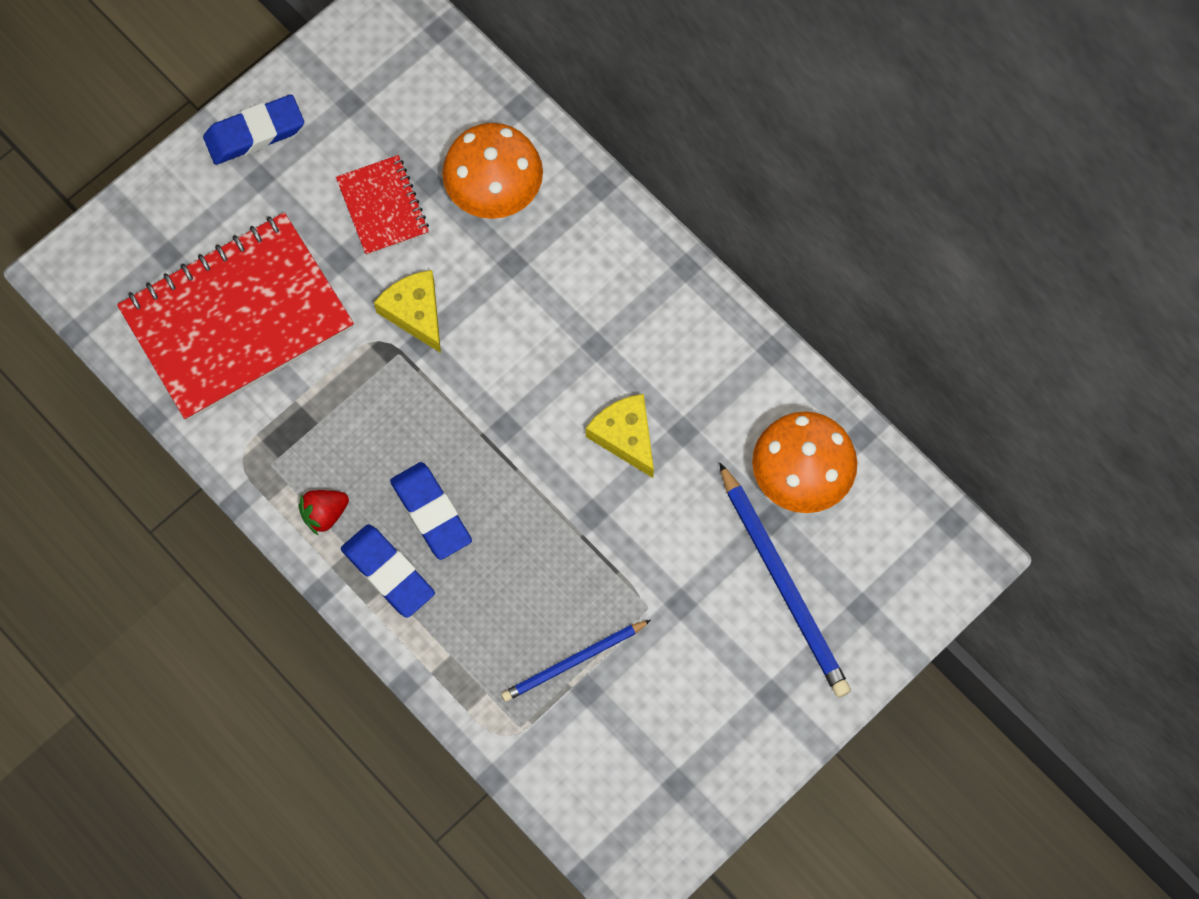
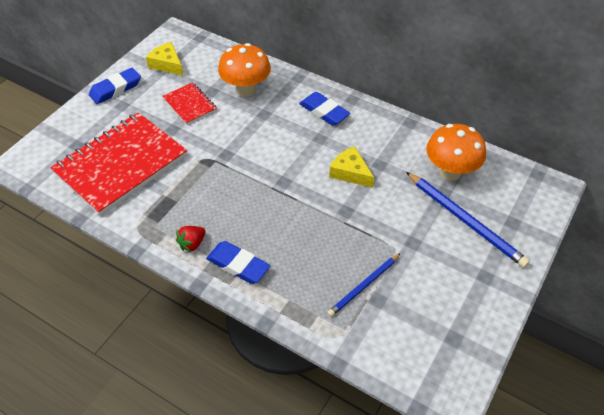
camera: 15 degrees left, 20 degrees down
(415, 313) = (219, 143): yellow cheese -> yellow cheese (167, 64)
(431, 513) = (255, 230): blue eraser -> blue eraser (324, 112)

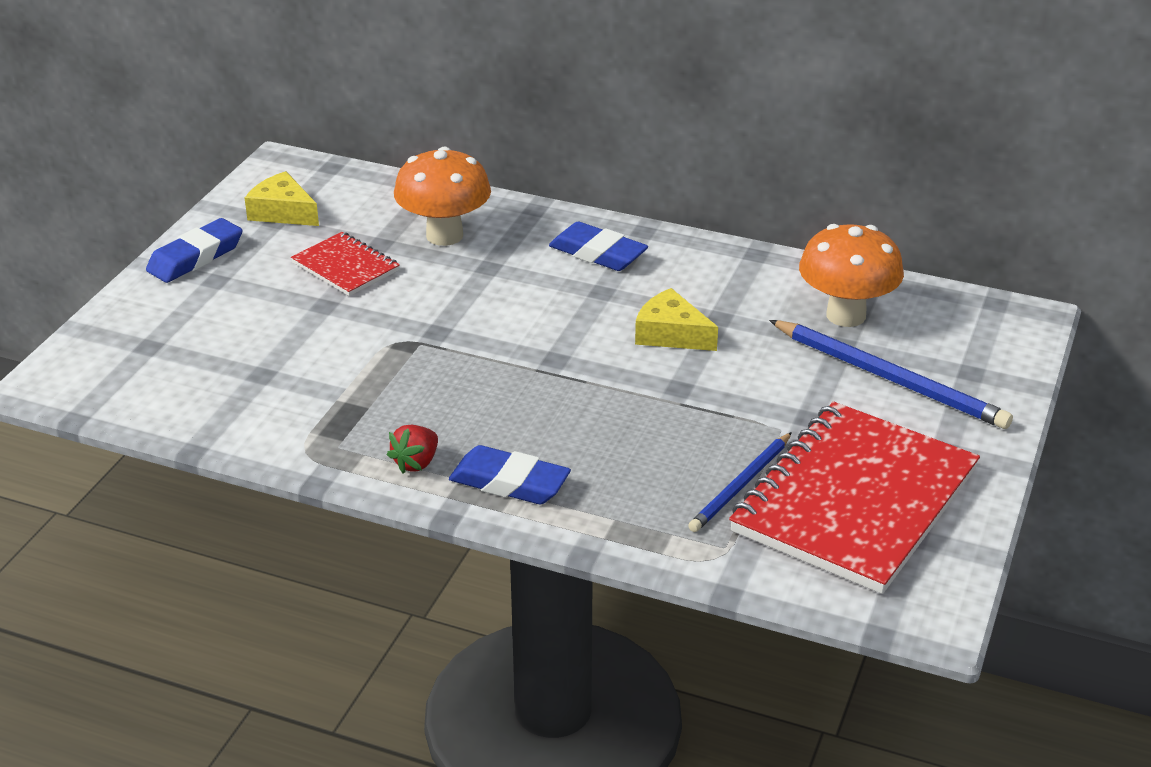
camera: 10 degrees left, 15 degrees down
(121, 164) = (244, 366): red notebook -> red notebook (854, 501)

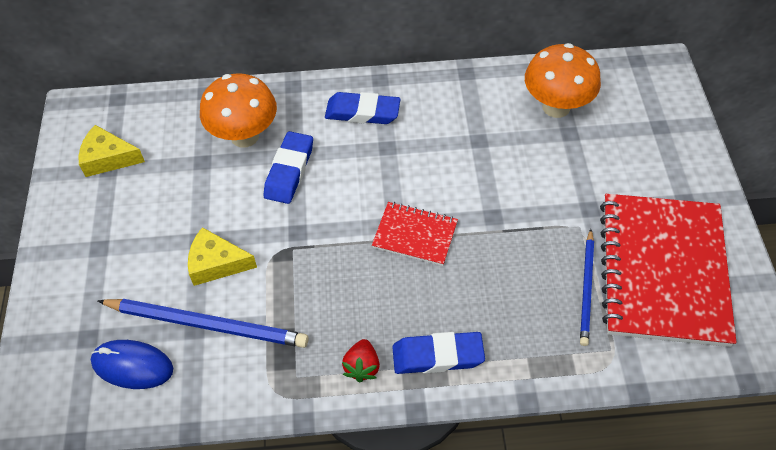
camera: 25 degrees left, 20 degrees up
(175, 382) = (132, 366): none -> blue mouse
(195, 257) = (68, 231): blue eraser -> blue eraser (289, 171)
(346, 267) = (191, 195): red notebook -> red notebook (415, 235)
(671, 334) = (457, 169): yellow cheese -> yellow cheese (216, 263)
(890, 378) = (617, 152): blue pencil -> blue pencil (207, 324)

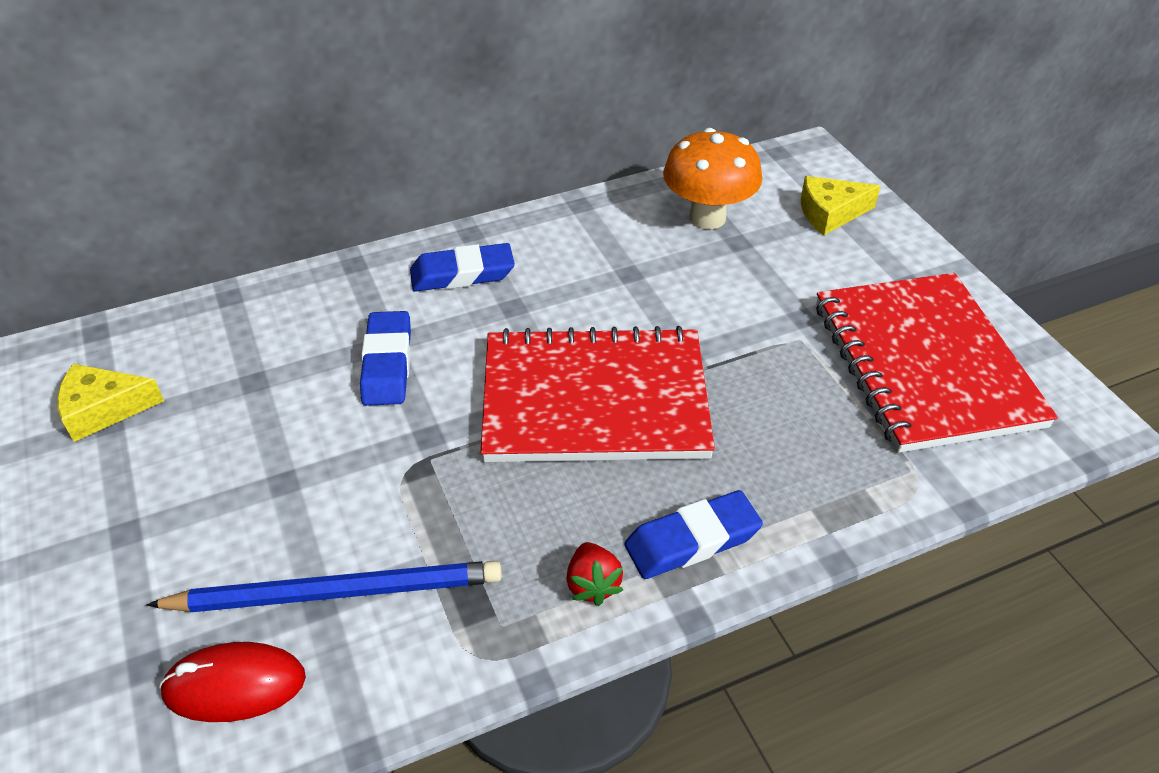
camera: 20 degrees left, 10 degrees down
(132, 366) = (235, 685): blue mouse -> red mouse
(216, 263) = (322, 506): yellow cheese -> yellow cheese (830, 213)
(244, 136) = (306, 336): orange mushroom -> none
(415, 235) = (594, 400): red notebook -> red notebook, size x2.09
(586, 289) = (845, 408): blue pencil -> none

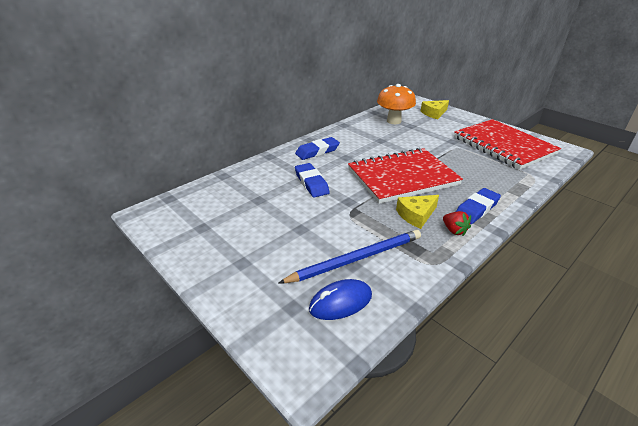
camera: 20 degrees left, 10 degrees down
(104, 409) = (196, 223): yellow cheese -> yellow cheese (416, 215)
(235, 685) = (340, 302): red mouse -> blue mouse

